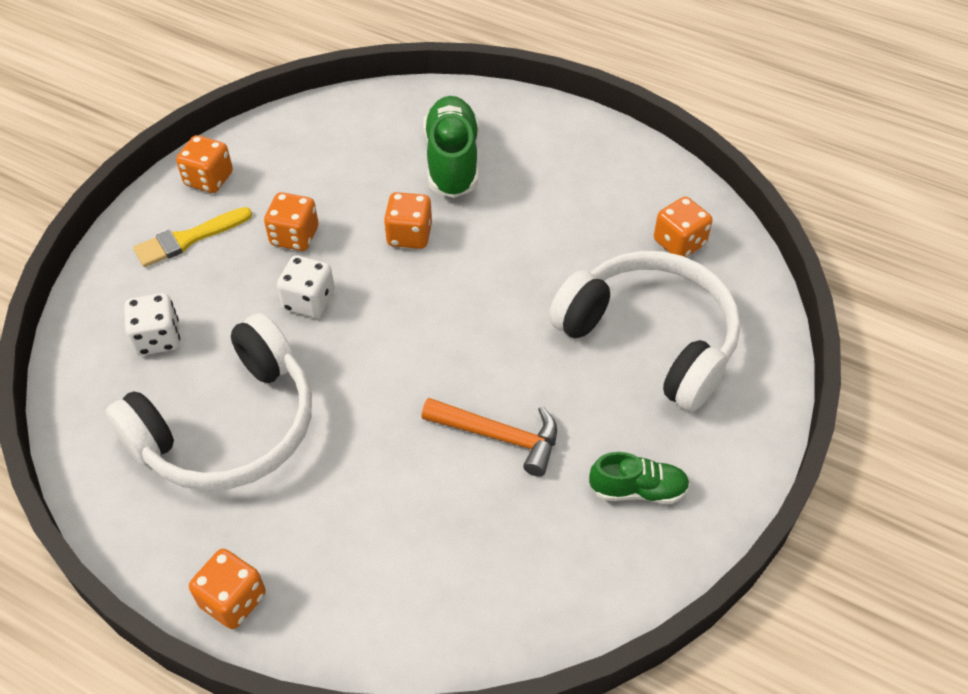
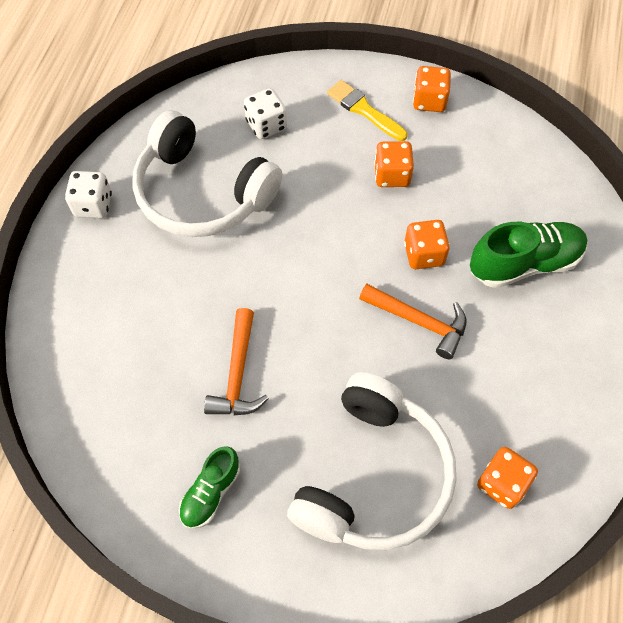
camera: 75 degrees right, 10 degrees up
(233, 600) = (70, 241): orange dice -> none
(309, 301) = (330, 205): white dice -> white dice (93, 205)
(489, 260) = (419, 322): none -> orange hammer
(638, 490) = (211, 492): green shoe -> green shoe turned 45 degrees clockwise

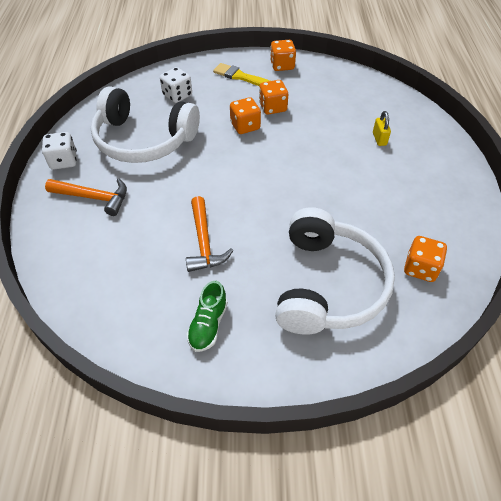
camera: 15 degrees left, 10 degrees down
(419, 322) = (323, 184): orange hammer -> orange hammer (93, 198)
(424, 254) = (311, 146): orange dice -> orange dice (245, 126)
(524, 264) = (379, 139): green shoe -> yellow padlock

